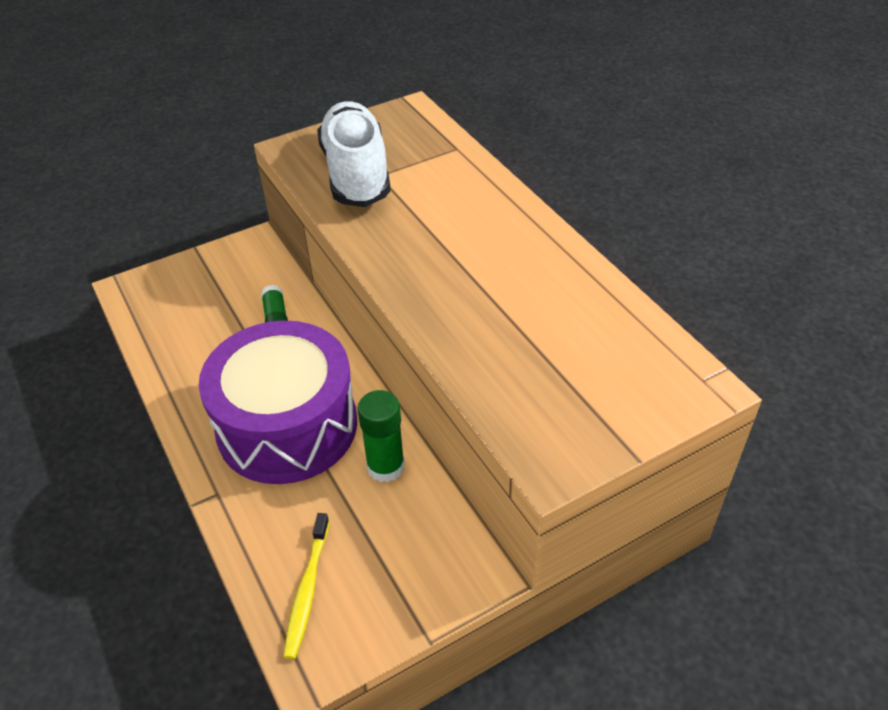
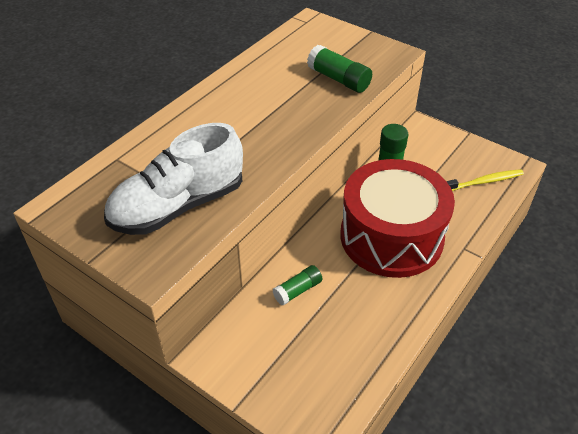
camera: 115 degrees left, 0 degrees up
(287, 426) = (391, 237): purple drum -> red drum
(508, 362) = (338, 79): none -> green glue stick

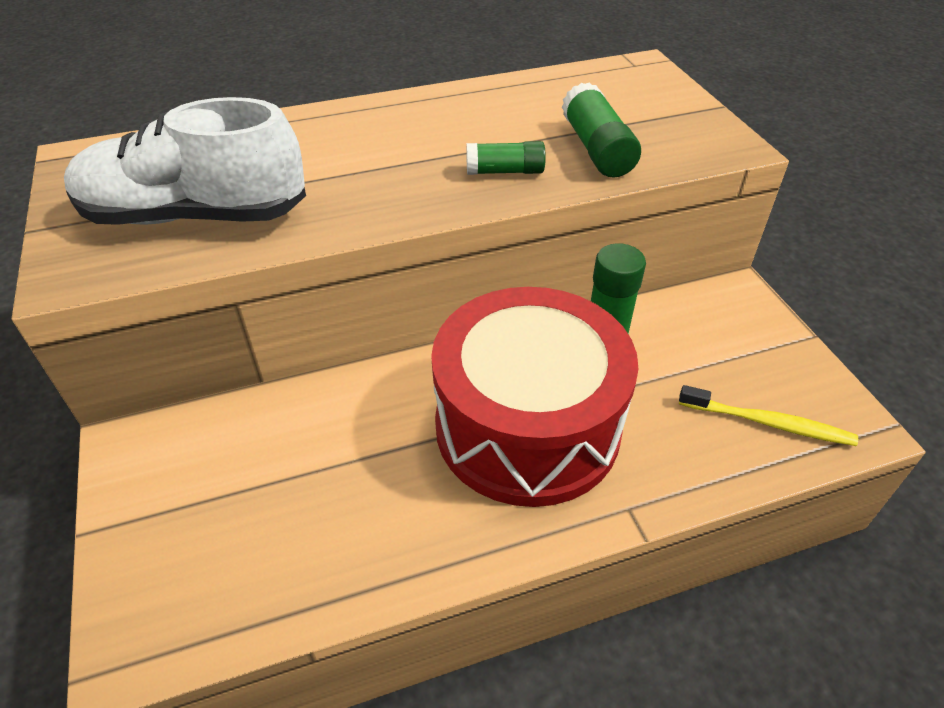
camera: 35 degrees right, 0 degrees up
(297, 290) = (320, 427): green glue stick -> green glue stick (504, 171)

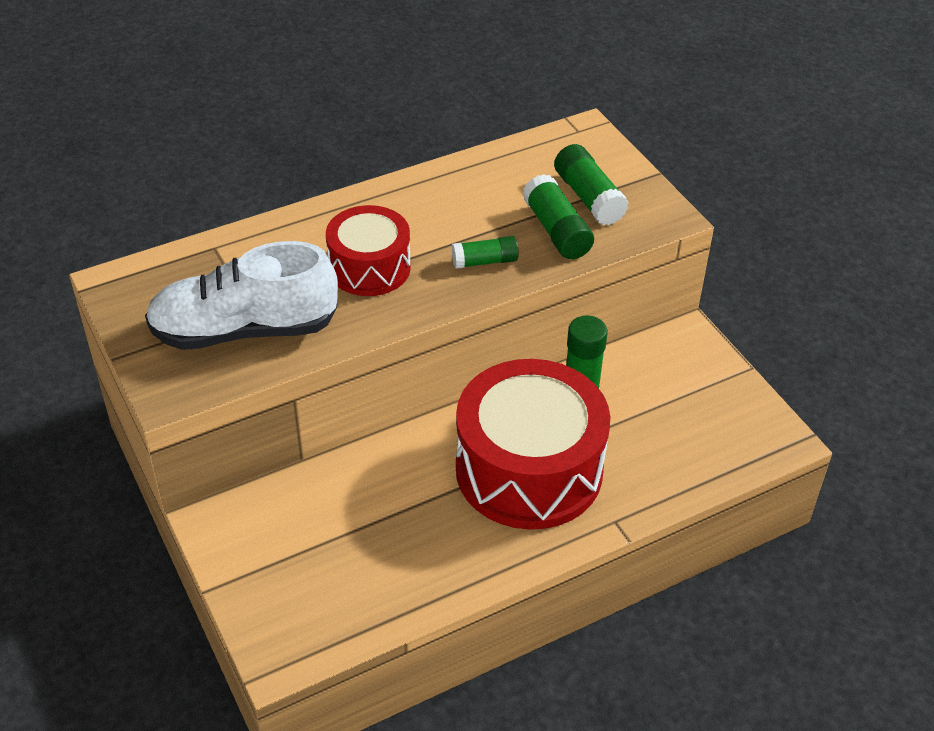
camera: 10 degrees left, 0 degrees up
(368, 166) = (369, 267): none -> red drum
(639, 121) = (589, 197): none -> green glue stick
(769, 423) = (715, 445): yellow toothbrush -> none

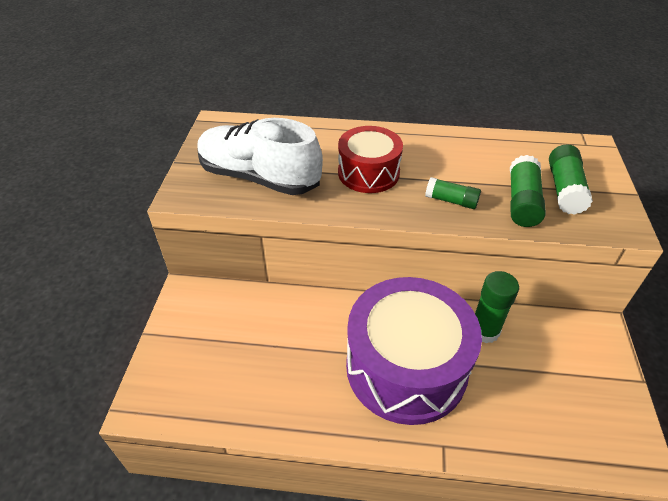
camera: 35 degrees right, 0 degrees up
(529, 469) = (406, 367): red drum -> purple drum

